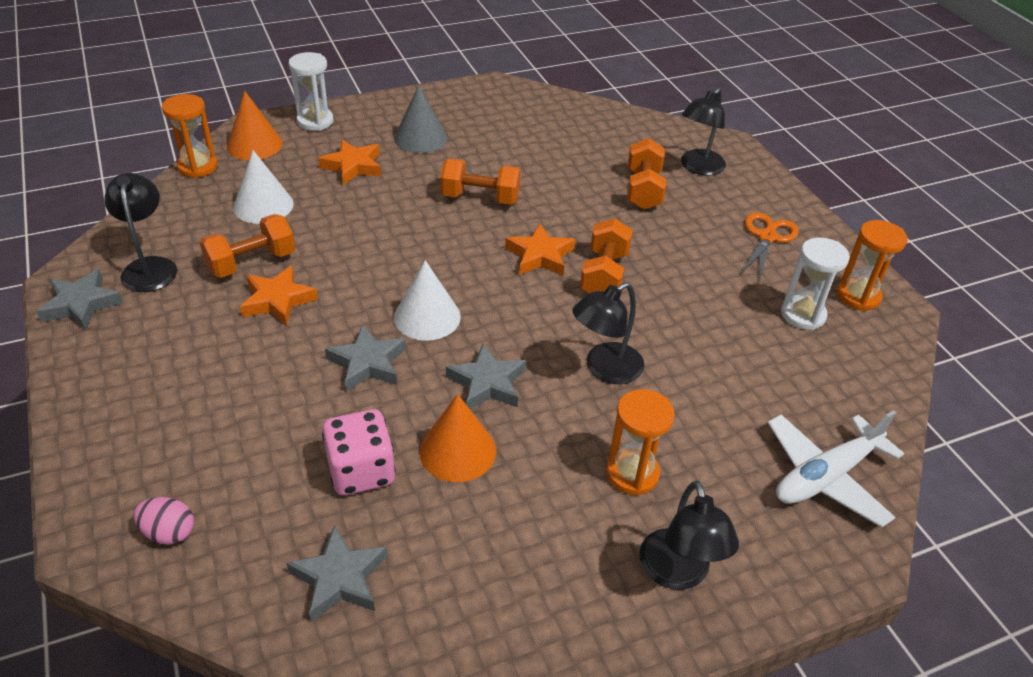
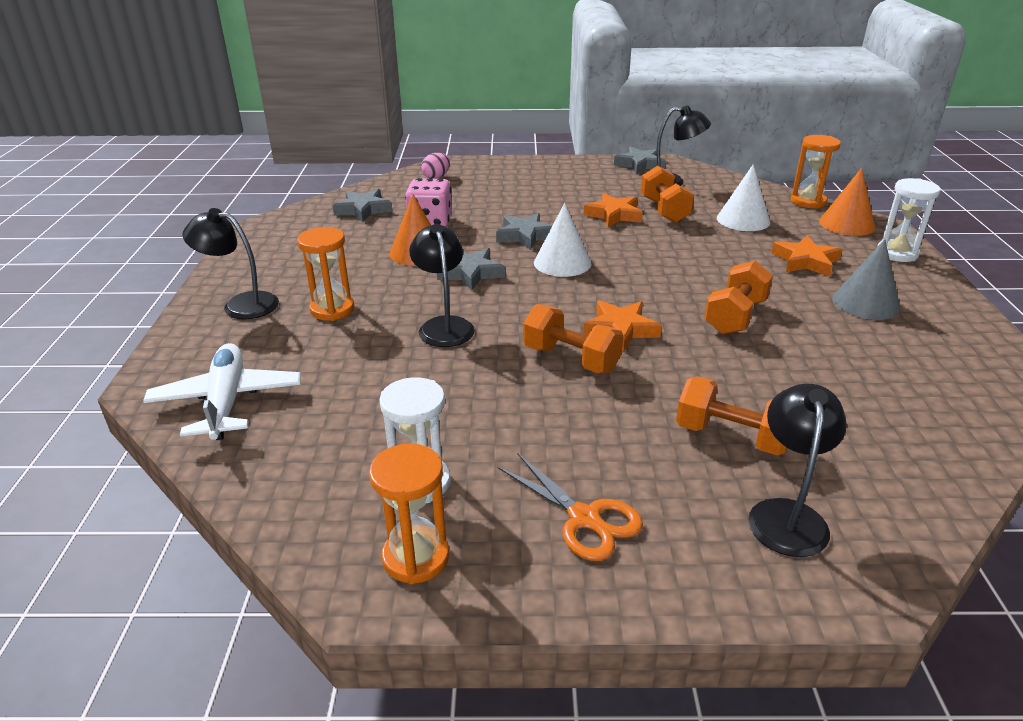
camera: 115 degrees right, 10 degrees down
(698, 167) = (787, 514): black lamp -> black lamp turned 45 degrees clockwise

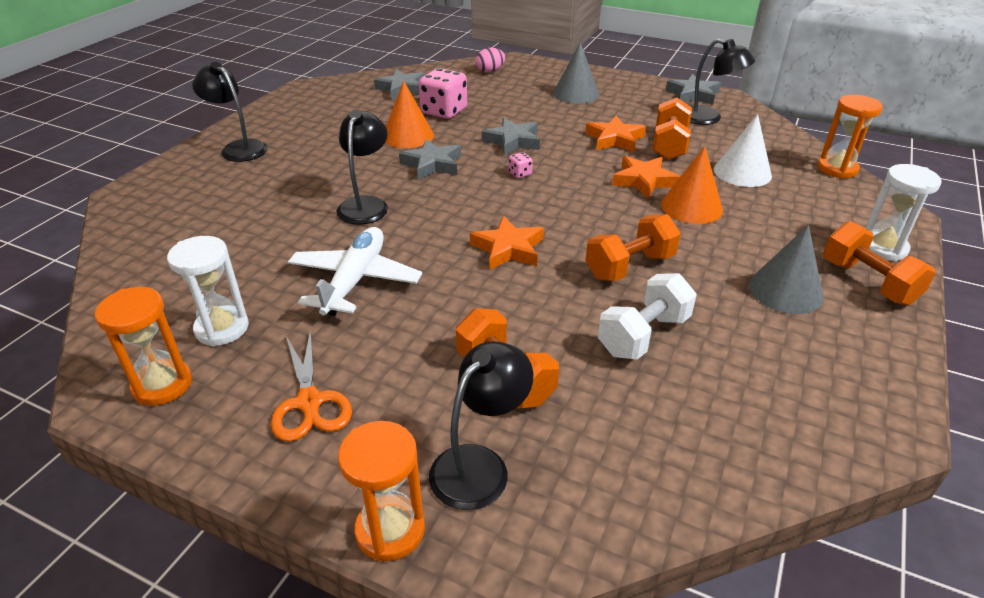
camera: 25 degrees right, 5 degrees up
(227, 401) = (158, 222): white plane -> white plane (355, 280)
(332, 309) = (297, 169): orange hourglass -> orange hourglass (390, 530)
(539, 182) = (576, 93): none -> grey cone
(562, 263) = (520, 174): white cone -> pink dice
(571, 359) = (438, 263): orange dumbbell -> orange dumbbell (868, 282)
(801, 368) = (643, 335): none -> white dumbbell
(805, 261) = (765, 230): orange star -> orange star (644, 181)
(846, 224) = (857, 202): orange cone -> orange cone (691, 207)

